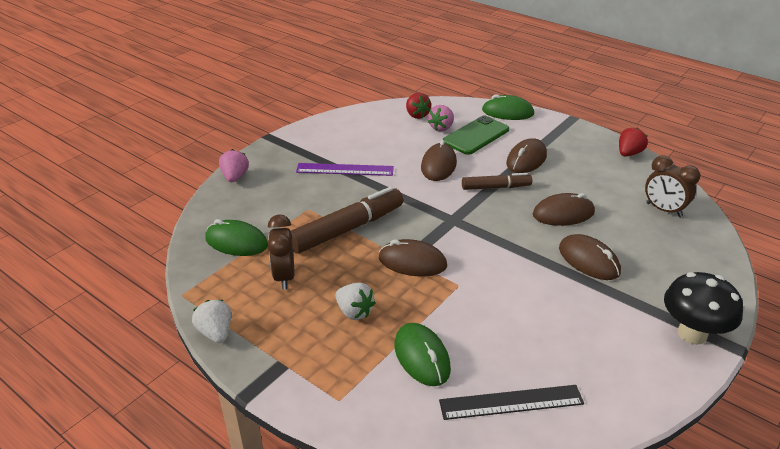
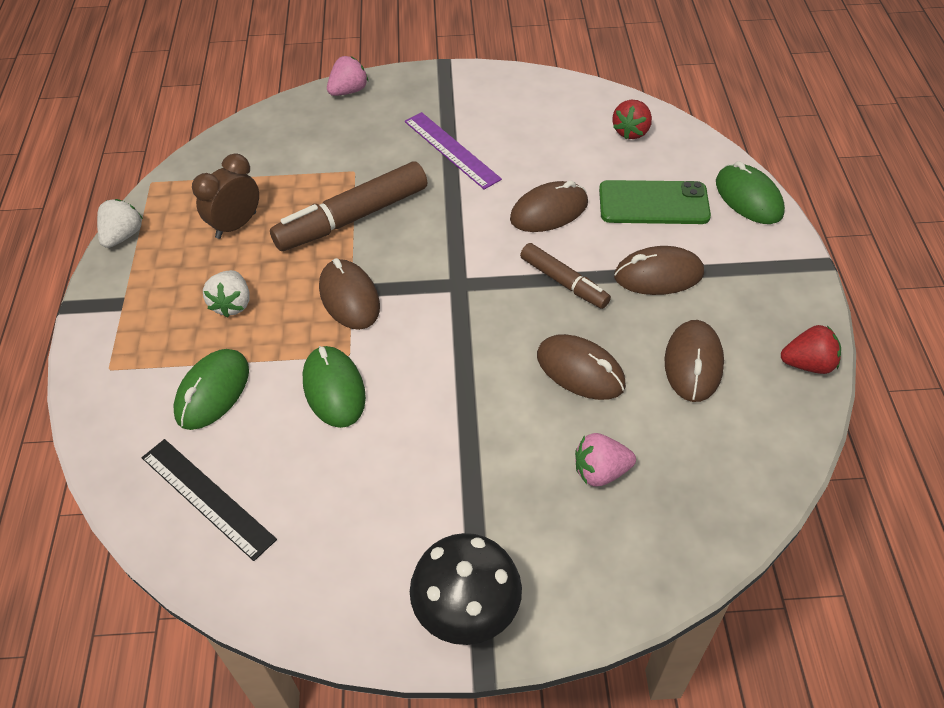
camera: 50 degrees right, 15 degrees up
(236, 242) = (253, 162): green mouse -> green mouse (334, 389)
(347, 229) = (352, 218): brown marker -> brown marker turned 135 degrees clockwise
(441, 128) = (631, 166): pink strawberry -> pink strawberry (600, 471)
(588, 260) = (509, 442): brown mouse -> brown mouse (693, 363)
(663, 210) = (709, 465): brown clock -> none

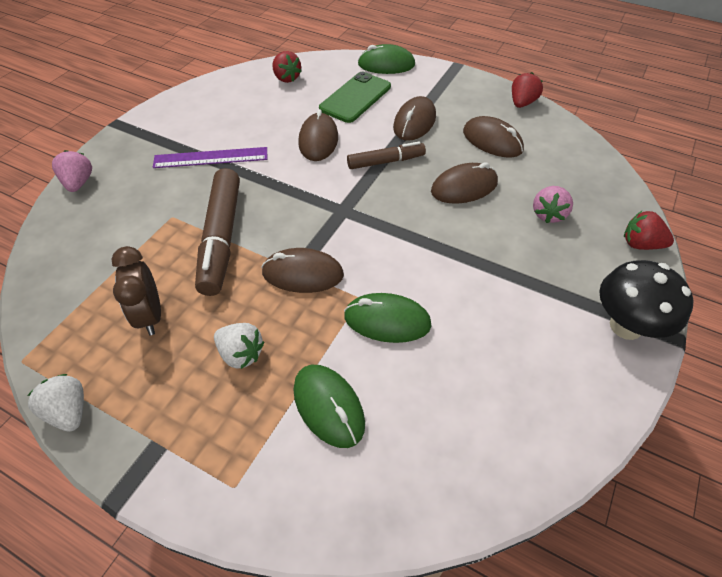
camera: 60 degrees left, 0 degrees up
(207, 497) = (441, 454): black ruler -> none
(623, 591) = (640, 244): none -> red strawberry

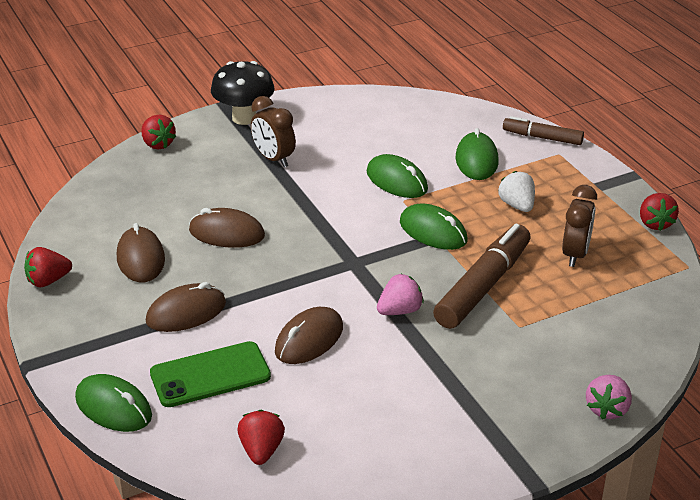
camera: 145 degrees left, 15 degrees down
(69, 411) = (655, 223): white strawberry -> red strawberry
(211, 158) = (442, 373): purple ruler -> none
(303, 274) = (433, 231): brown mouse -> green mouse
(386, 161) = (266, 286): brown marker -> brown marker (542, 138)
(526, 284) = (273, 159): none -> brown clock
(548, 214) = (190, 187): pink strawberry -> pink strawberry (399, 311)

